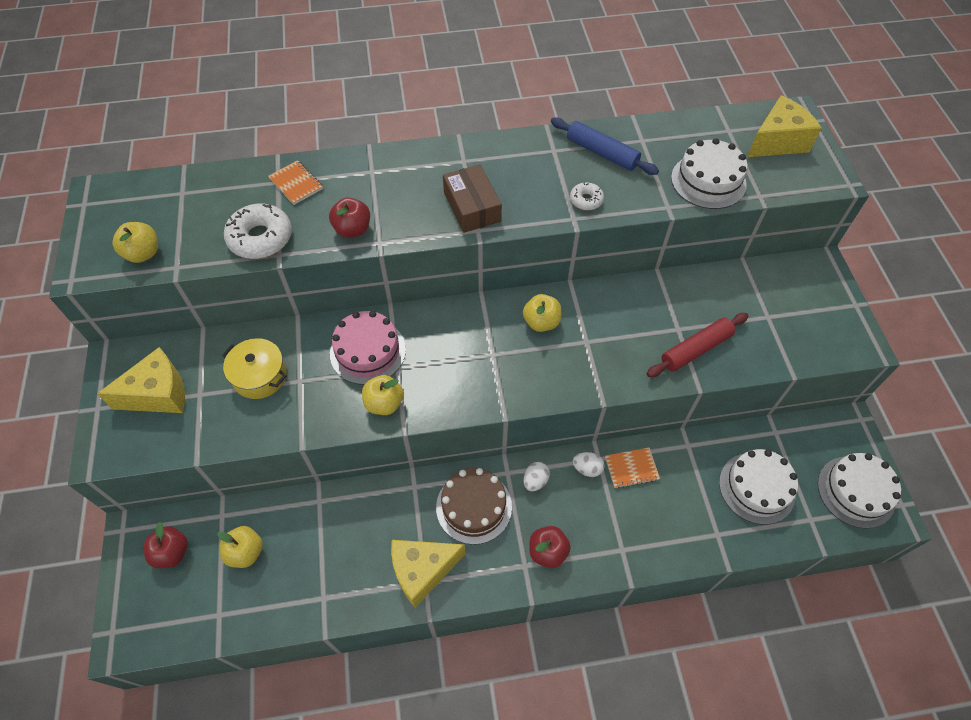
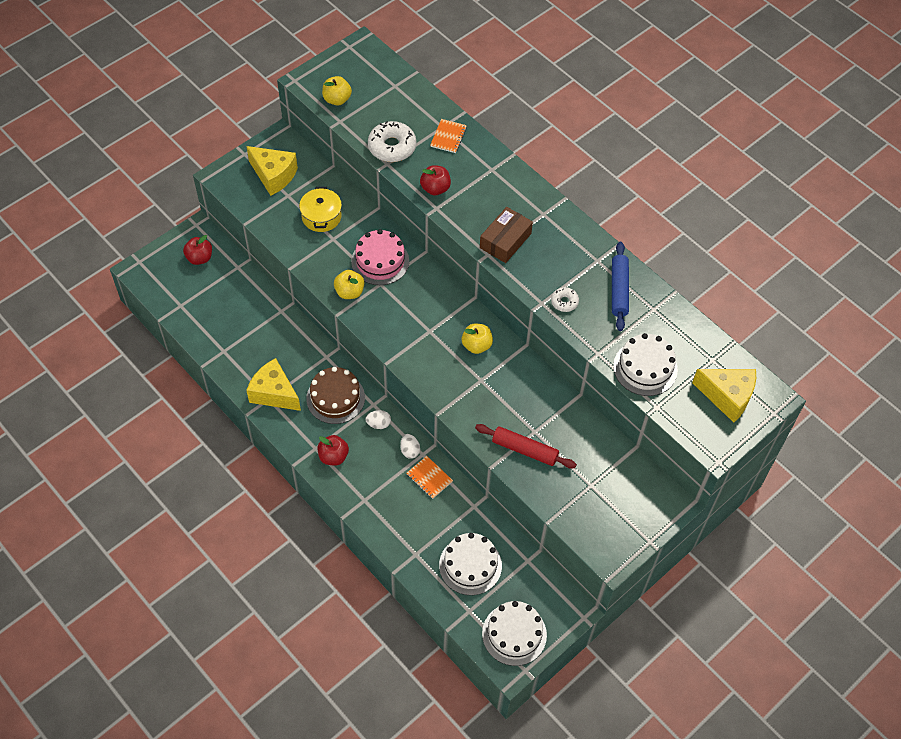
camera: 55 degrees right, 0 degrees up
(246, 552) = (224, 294): yellow apple -> none

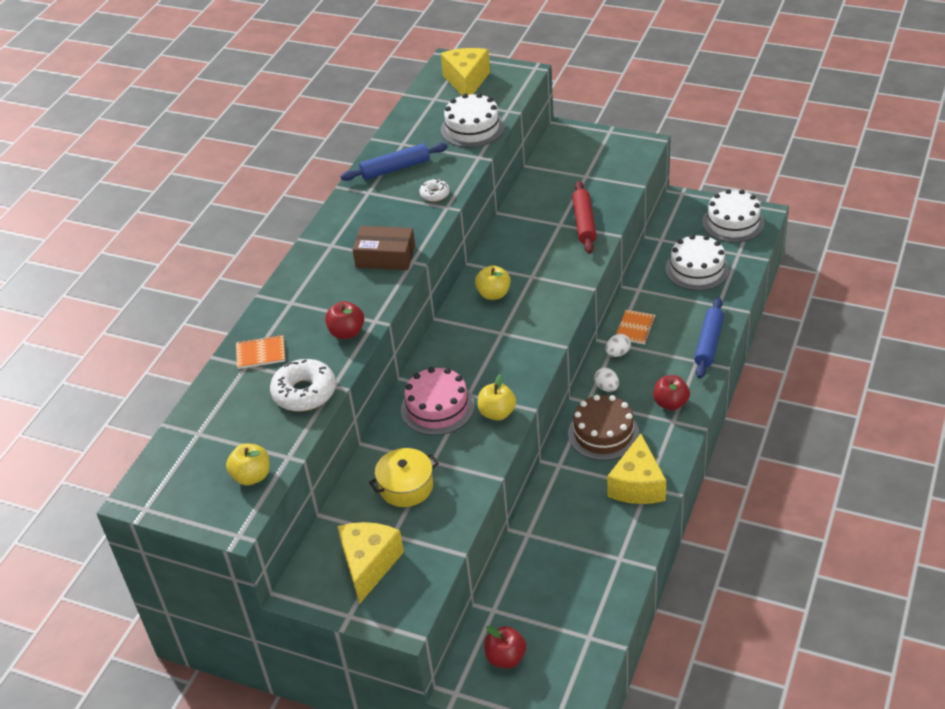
camera: 110 degrees left, 15 degrees down
(377, 520) = (709, 343): none -> blue rolling pin

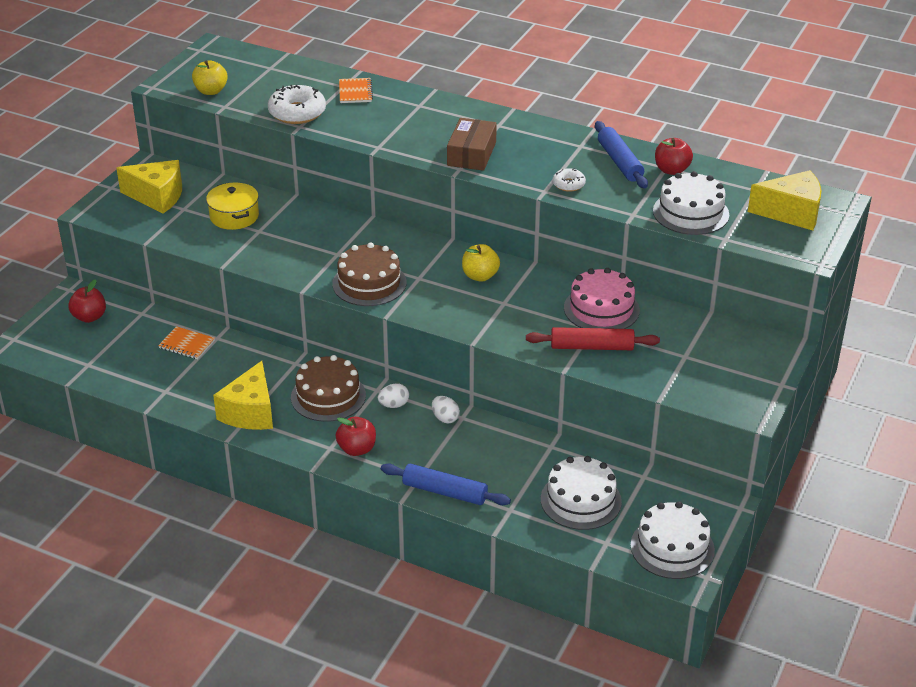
camera: 90 degrees right, 5 degrees down
(347, 332) = (367, 133): red apple -> red apple (671, 170)
(437, 407) = (325, 235): pink cake -> pink cake (601, 309)
(497, 413) = (305, 269): yellow apple -> none
(514, 364) = (369, 283): none -> brown cake
(635, 328) = (483, 436): orange notebook -> orange notebook (187, 344)
(637, 485) = (250, 412): yellow cheese -> yellow cheese turned 90 degrees counterclockwise

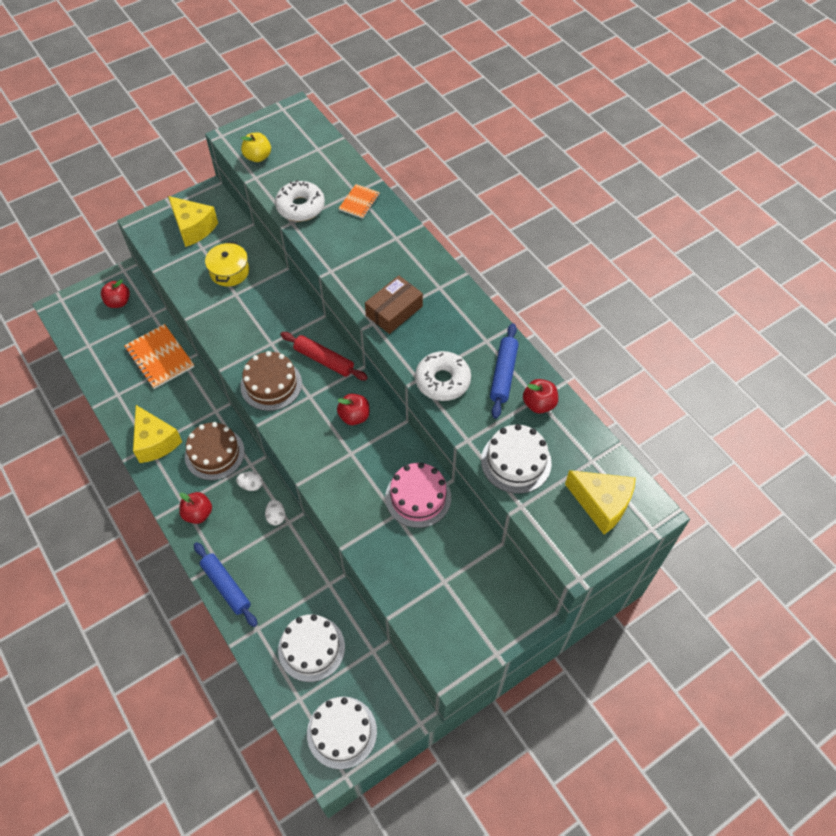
camera: 30 degrees right, 20 degrees up
(187, 344) = (160, 358): orange notebook -> orange notebook, size x1.76
(250, 412) = (155, 442): yellow cheese -> yellow cheese turned 75 degrees counterclockwise
(480, 276) = (354, 416): yellow apple -> red apple
(568, 184) = (442, 381): white donut -> white donut, size x1.87
(592, 347) = (380, 534): red rolling pin -> red rolling pin (324, 360)

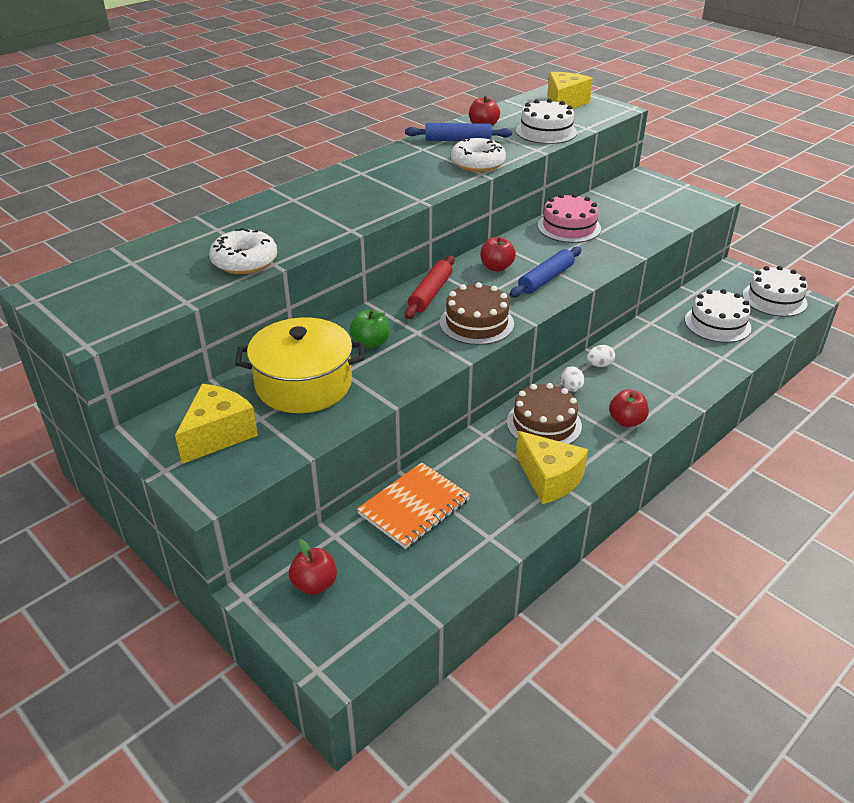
camera: 100 degrees left, 20 degrees down
(155, 442) = (549, 479): yellow cheese -> yellow cheese turned 90 degrees clockwise
(226, 586) = (695, 384): blue rolling pin -> blue rolling pin (546, 279)
(229, 271) = (304, 384): yellow pot -> yellow pot, size x1.68
(258, 157) = (142, 306): yellow apple -> none
(266, 313) = (370, 343): none -> green apple
(359, 202) = (236, 225): orange notebook -> none
(394, 311) = (399, 191): brown box -> none

